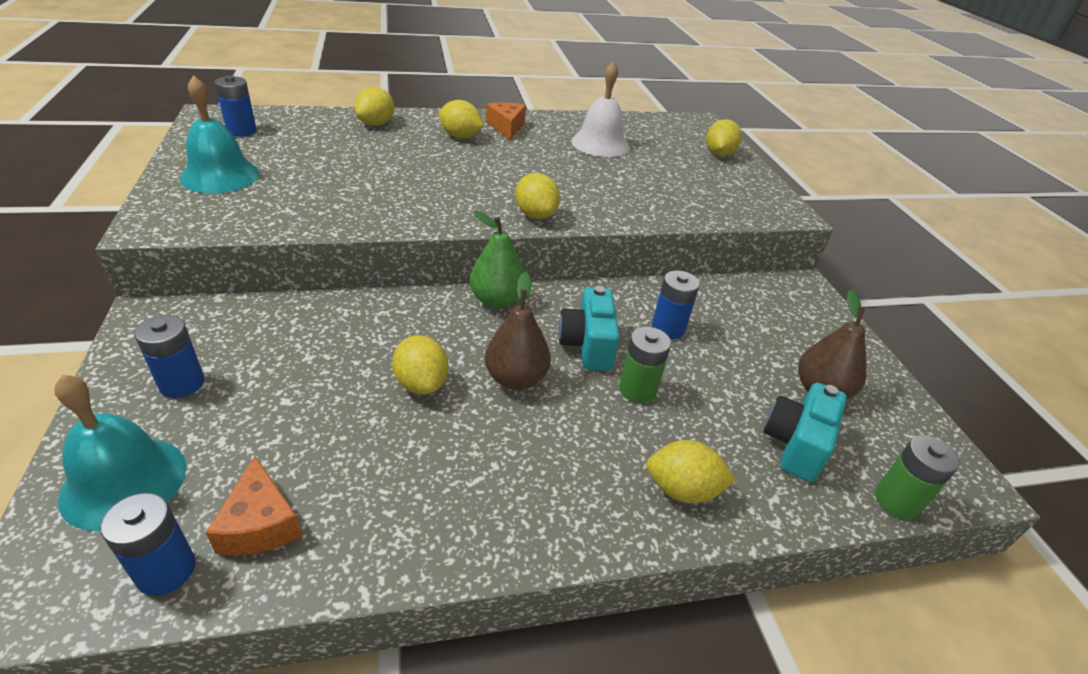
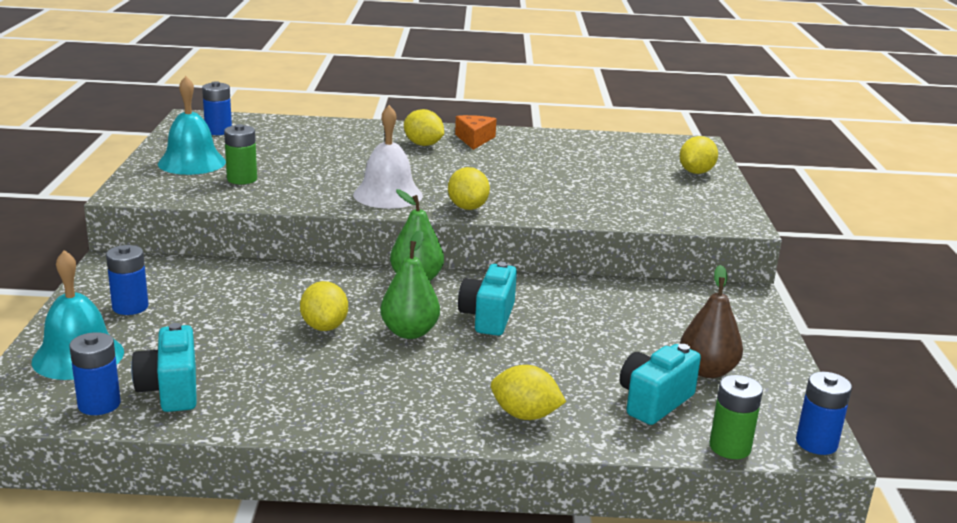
camera: 15 degrees right, 15 degrees down
(260, 524) = (171, 390): orange cheese -> turquoise camera
(376, 124) = (344, 131): yellow lemon -> none
(516, 379) = (409, 332): brown pear -> green pear
(600, 144) = (567, 157): white bell -> white bell (388, 195)
(637, 389) = (520, 351): green battery -> green battery (242, 179)
(668, 328) = (575, 313): blue battery -> blue battery (816, 443)

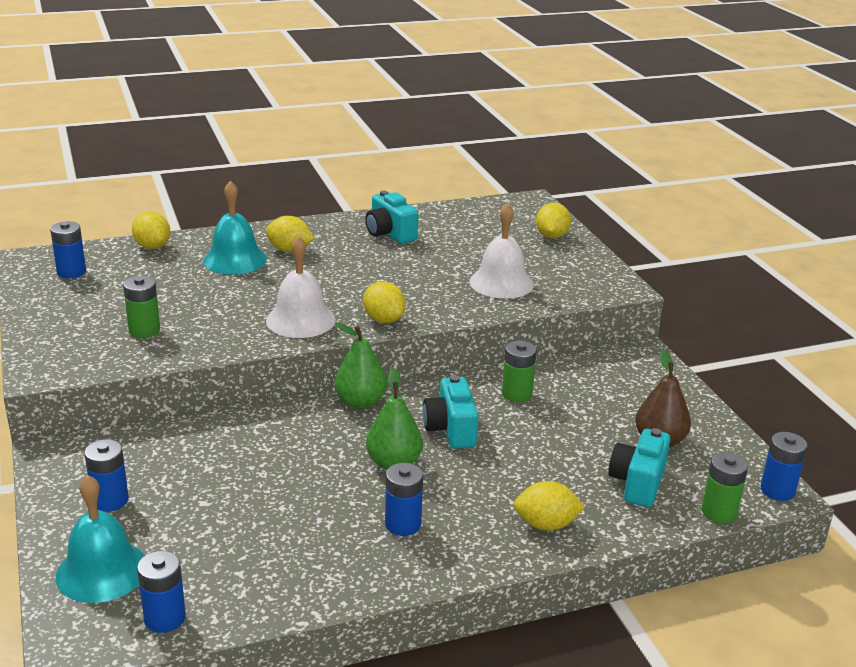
camera: 20 degrees left, 5 degrees up
(171, 390) = (221, 584): turquoise camera -> turquoise camera (390, 234)
(192, 162) = (76, 319): turquoise bell -> turquoise bell (235, 259)
(324, 327) = (313, 476): yellow lemon -> yellow lemon (152, 247)
(378, 382) = (403, 524): none -> blue battery
(474, 139) = (333, 234): orange cheese -> none
(579, 302) = (517, 394): none -> green battery
(611, 199) = (501, 283): none -> white bell

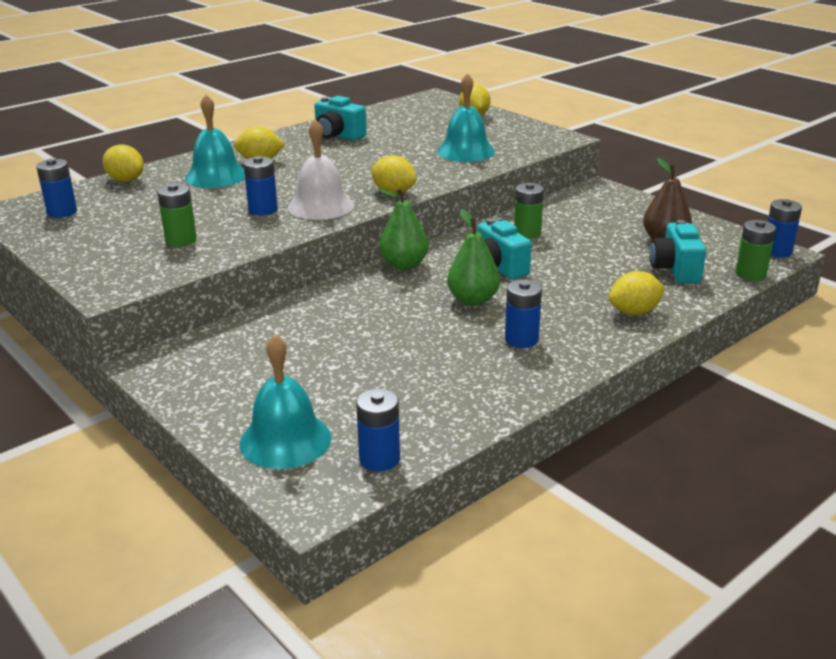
camera: 20 degrees left, 0 degrees up
(110, 500) = (242, 386): blue battery -> blue battery (263, 210)
(501, 283) = (466, 151): white bell -> turquoise bell

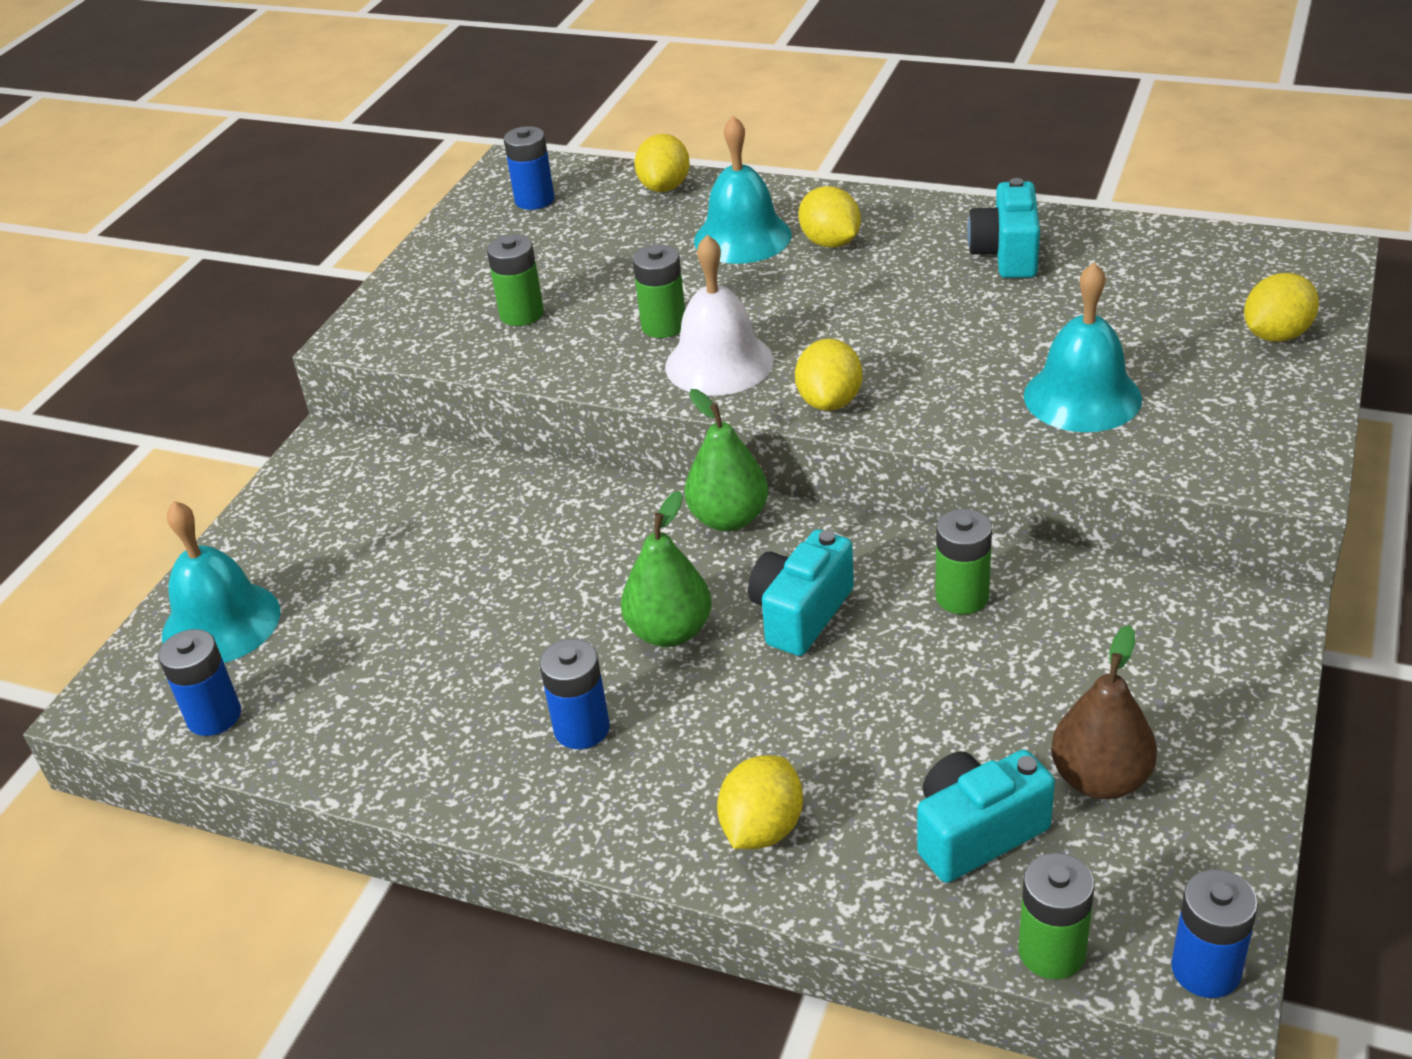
camera: 65 degrees right, 10 degrees up
(263, 210) = (663, 325): blue battery -> green battery
(634, 312) = (762, 828): yellow lemon -> yellow lemon turned 75 degrees clockwise

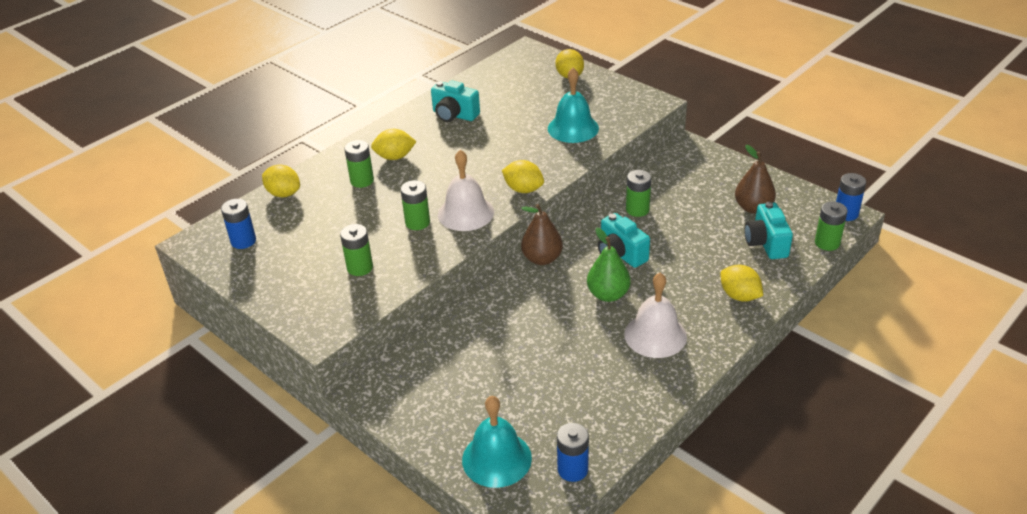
camera: 70 degrees left, 0 degrees up
(582, 728) = (655, 335): blue battery -> white bell
(729, 518) = (542, 259): green pear -> brown pear
(742, 237) = (362, 181): turquoise bell -> green battery

